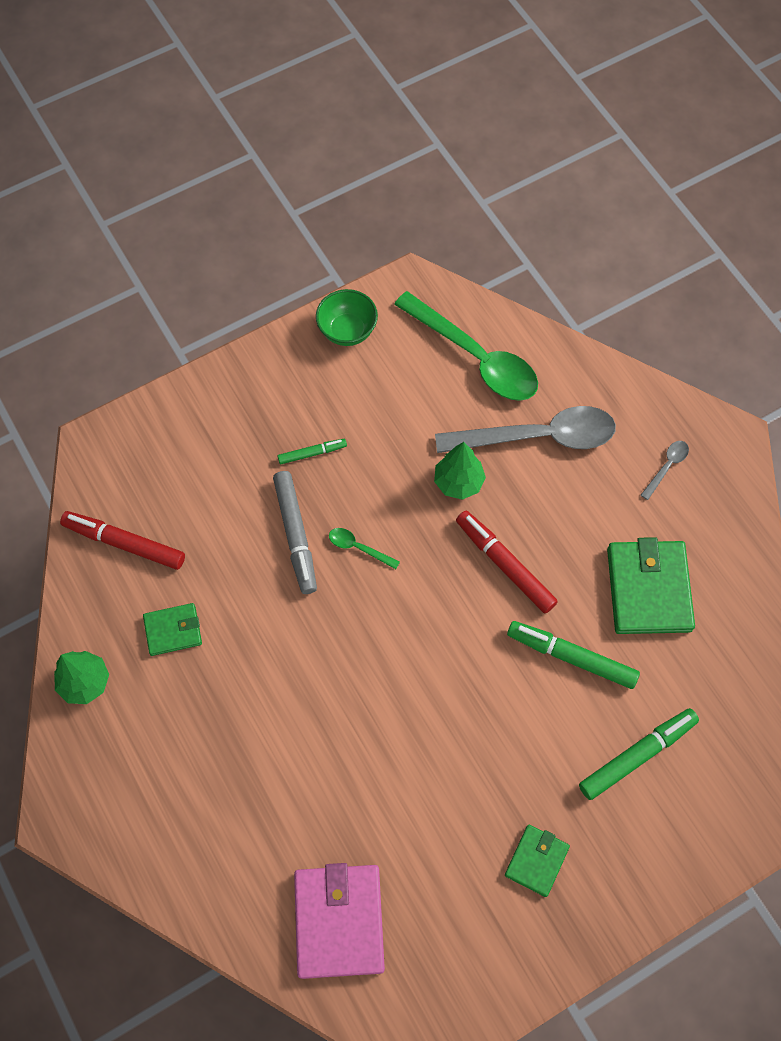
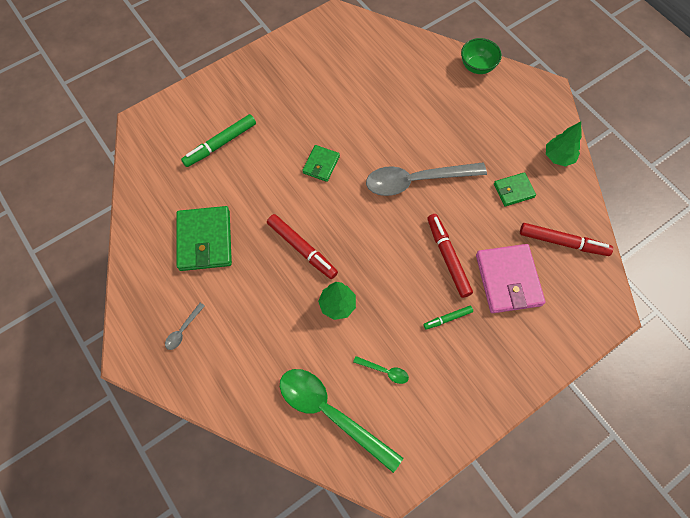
camera: 175 degrees right, 0 degrees up
(296, 535) = (447, 257): grey marker -> red marker
(339, 921) = (385, 57): pink wallet -> pink wallet (508, 280)
(347, 331) = (438, 429): green bowl -> green bowl (477, 67)
(358, 547) = (403, 252): green spoon -> green spoon (384, 371)
(536, 861) = (280, 90): green wallet -> green wallet (321, 164)
(537, 437) = (279, 346): grey spoon -> grey spoon (416, 181)
(571, 657) = (258, 194): green marker -> none

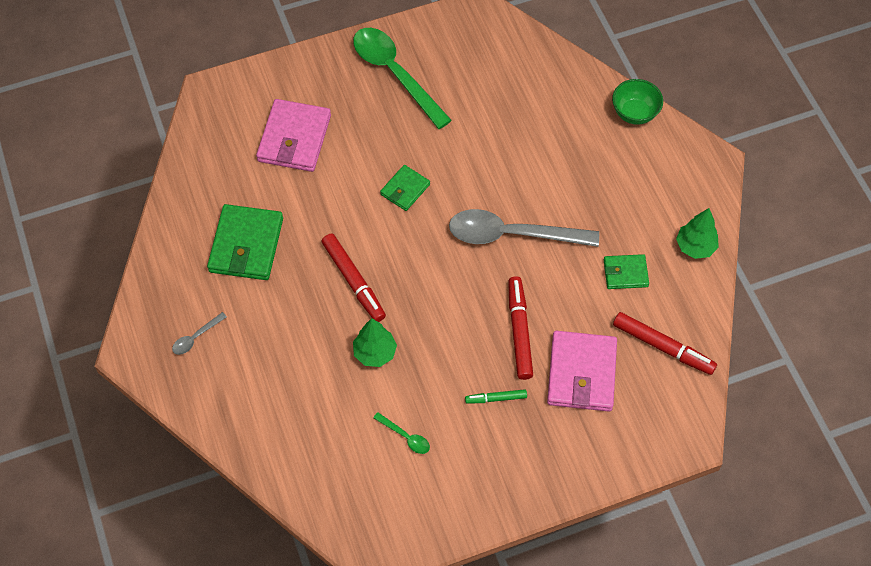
camera: 15 degrees right, 5 degrees down
(220, 144) = (294, 138): green marker -> pink wallet
(331, 413) = (332, 465): green spoon -> green spoon (395, 74)

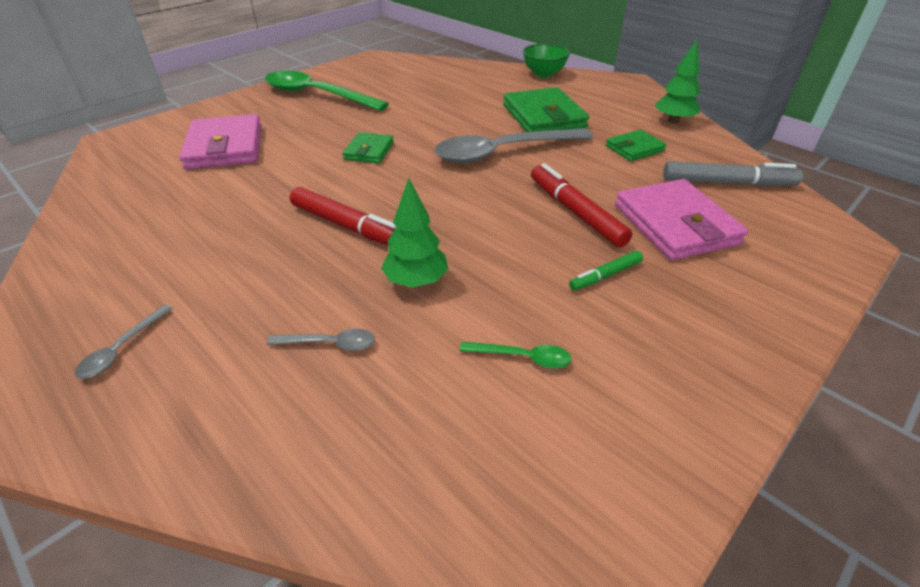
camera: 25 degrees left, 20 degrees down
(246, 245) = (187, 234): green wallet -> green wallet (544, 117)
(306, 381) = (330, 344): none -> grey spoon
(663, 347) = (727, 183): red marker -> grey marker

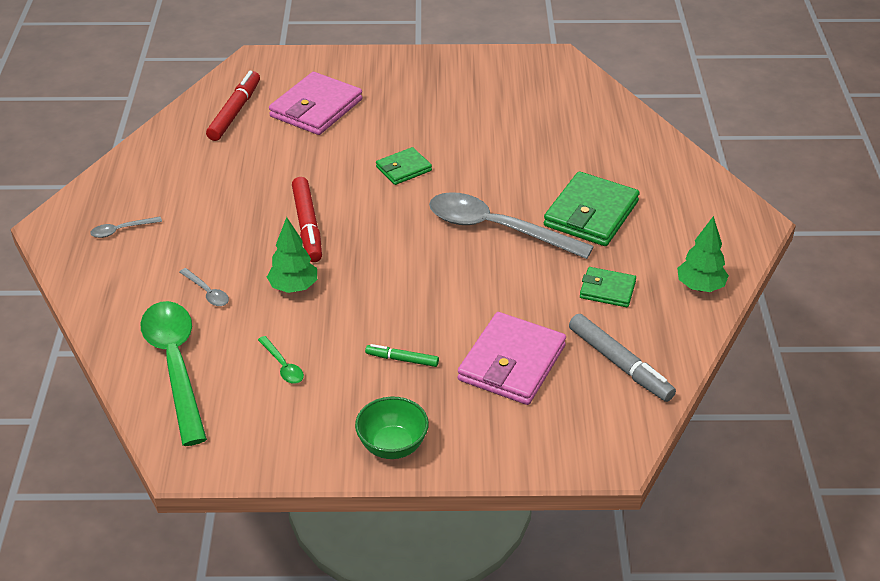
camera: 45 degrees right, 0 degrees up
(317, 95) = (444, 84): green spoon -> green spoon (175, 366)
(543, 74) = (682, 165): green bowl -> green bowl (392, 446)
(575, 212) = (460, 309): red marker -> red marker (234, 112)

